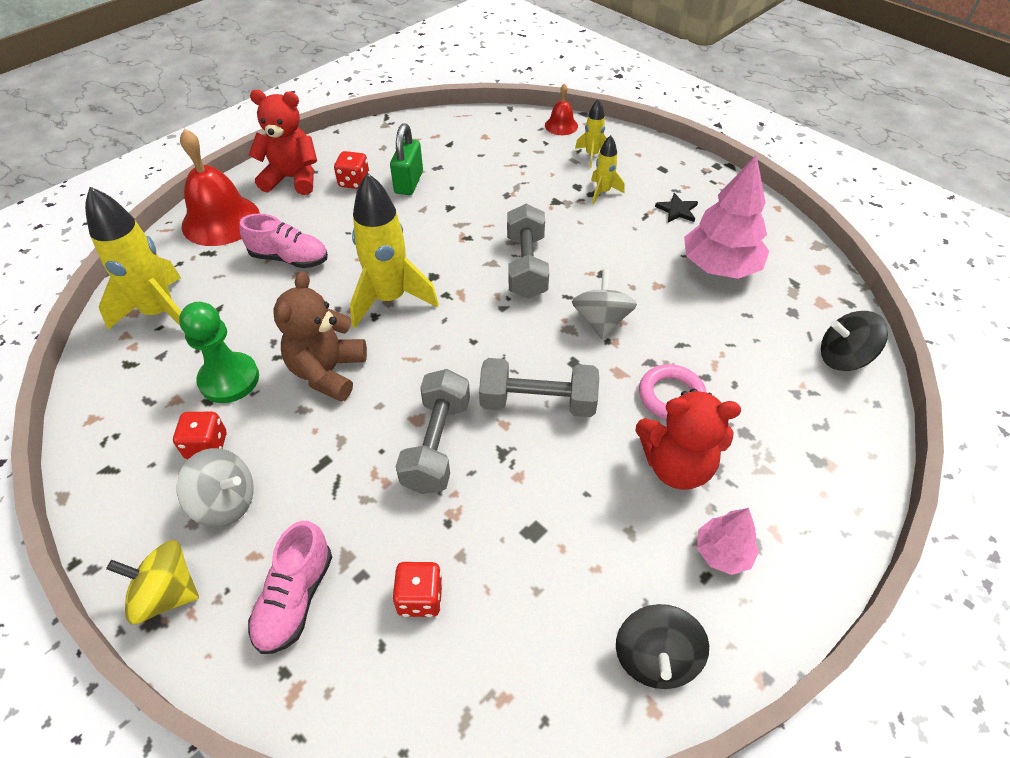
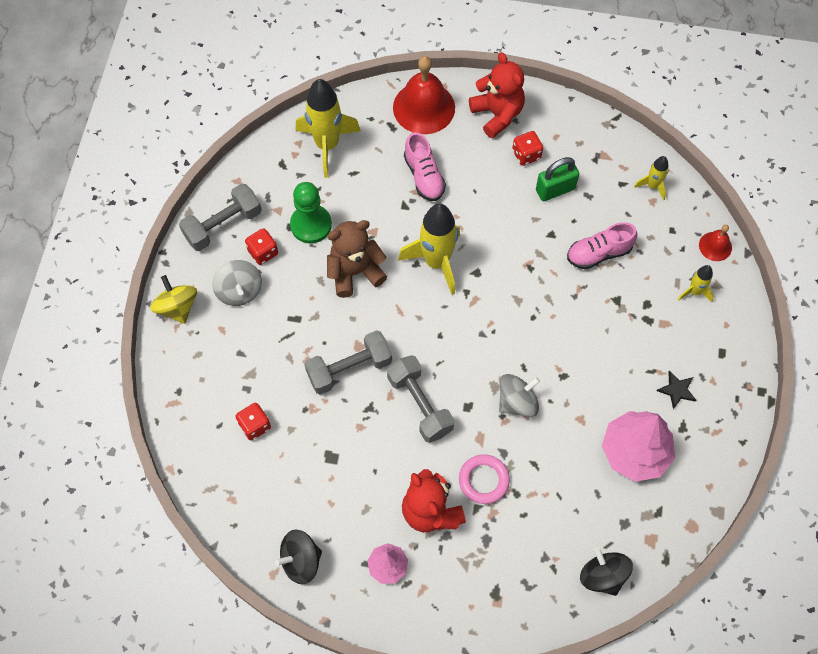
camera: 55 degrees right, 15 degrees up
(295, 598) = (215, 367): pink shoe -> pink shoe (599, 253)
(526, 266) = (532, 323): grey dumbbell -> grey dumbbell (223, 225)
(603, 192) = (655, 326): yellow rocket -> yellow rocket (652, 186)

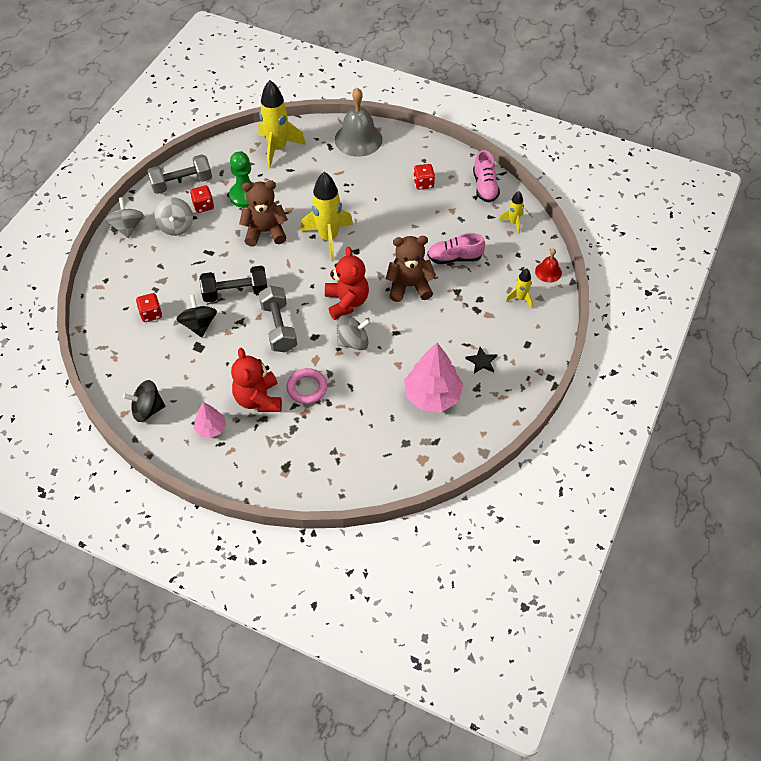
camera: 15 degrees right, 10 degrees down
(177, 307) = (127, 227): yellow spinning top -> grey spinning top
(349, 369) = (235, 292): grey dumbbell -> black dumbbell
(424, 107) = (358, 139): red bell -> grey bell
(424, 176) = (341, 182): pink shoe -> pink shoe (485, 187)
(497, 114) = (411, 154): red teddy bear -> red teddy bear (346, 302)
(555, 189) = (437, 210): green padlock -> none
(558, 307) = (409, 286): none -> brown teddy bear
(602, 576) = (374, 474): black spinning top -> black spinning top (199, 325)

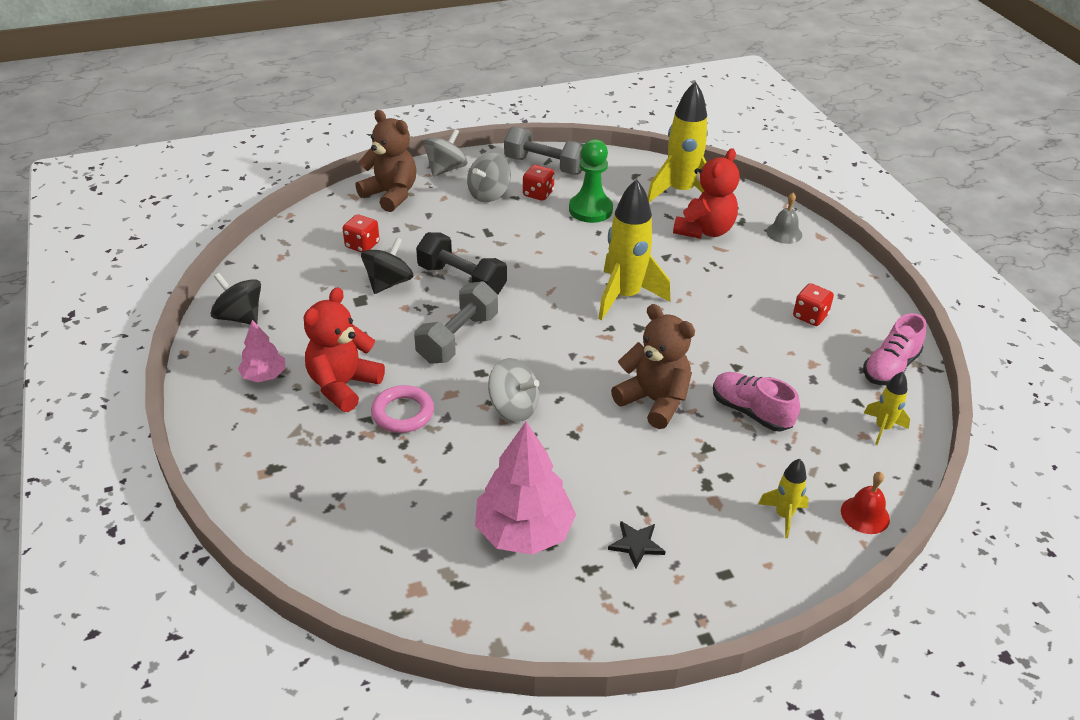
camera: 45 degrees right, 15 degrees down
(265, 232) = (566, 250): brown teddy bear -> brown teddy bear (391, 195)
(346, 302) = (560, 366): red teddy bear -> red teddy bear (704, 230)
(358, 139) = (784, 233): grey bell -> grey bell, size x0.50

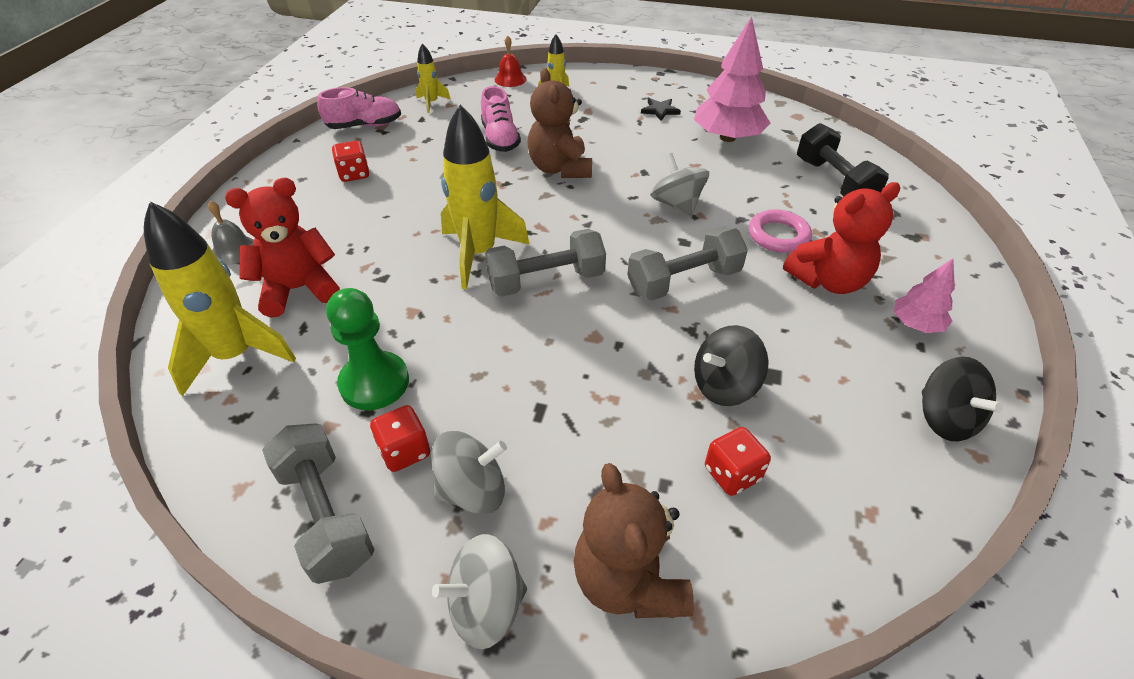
camera: 145 degrees left, 5 degrees up
(462, 280) = (630, 348): black dumbbell -> black dumbbell (834, 182)
(557, 298) = (546, 280): none -> grey dumbbell

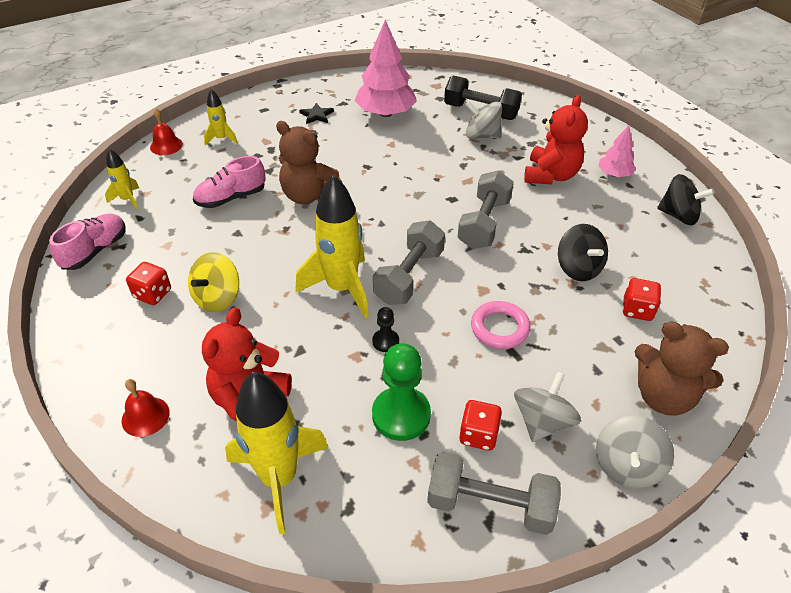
camera: 45 degrees left, 0 degrees up
(234, 250) = (145, 416): grey bell -> red bell
(387, 203) = (217, 298): none -> yellow spinning top
(450, 317) = (385, 341): none -> black pawn
(500, 139) = (231, 198): pink shoe -> pink shoe turned 120 degrees clockwise
(676, 204) = (416, 177): grey spinning top -> grey spinning top (482, 135)
(724, 385) = (578, 268): black spinning top -> black spinning top turned 45 degrees counterclockwise
(778, 235) = (495, 163): pink ring -> pink ring (499, 328)

